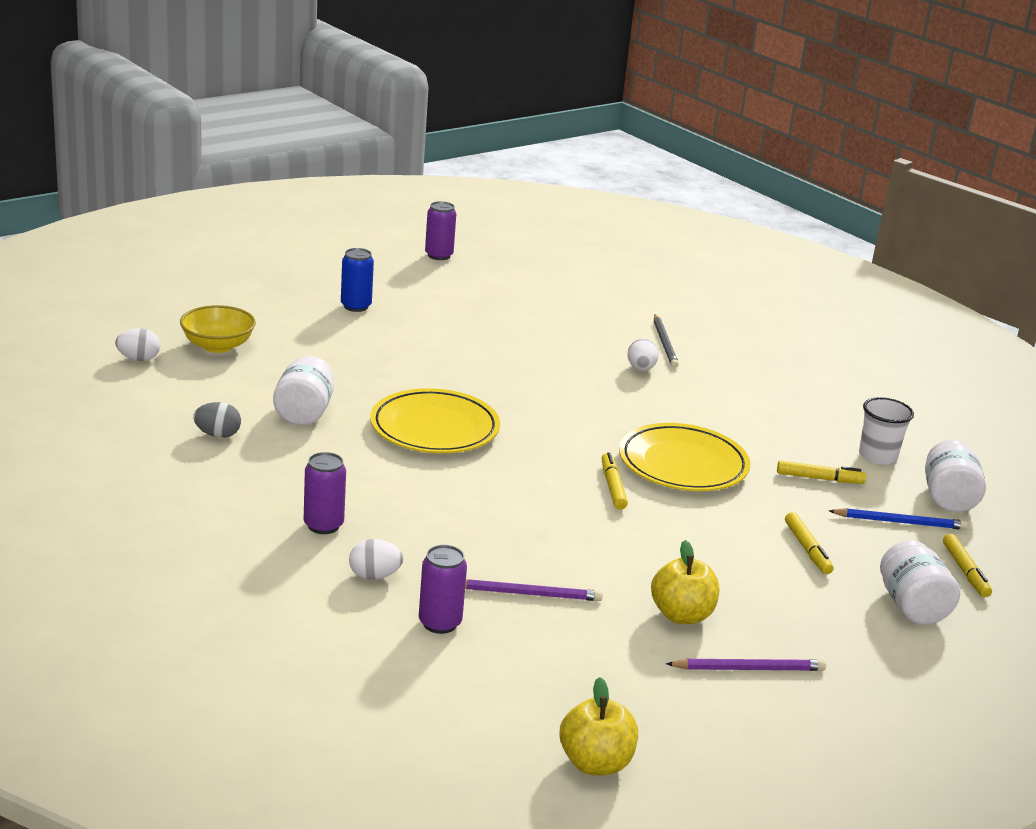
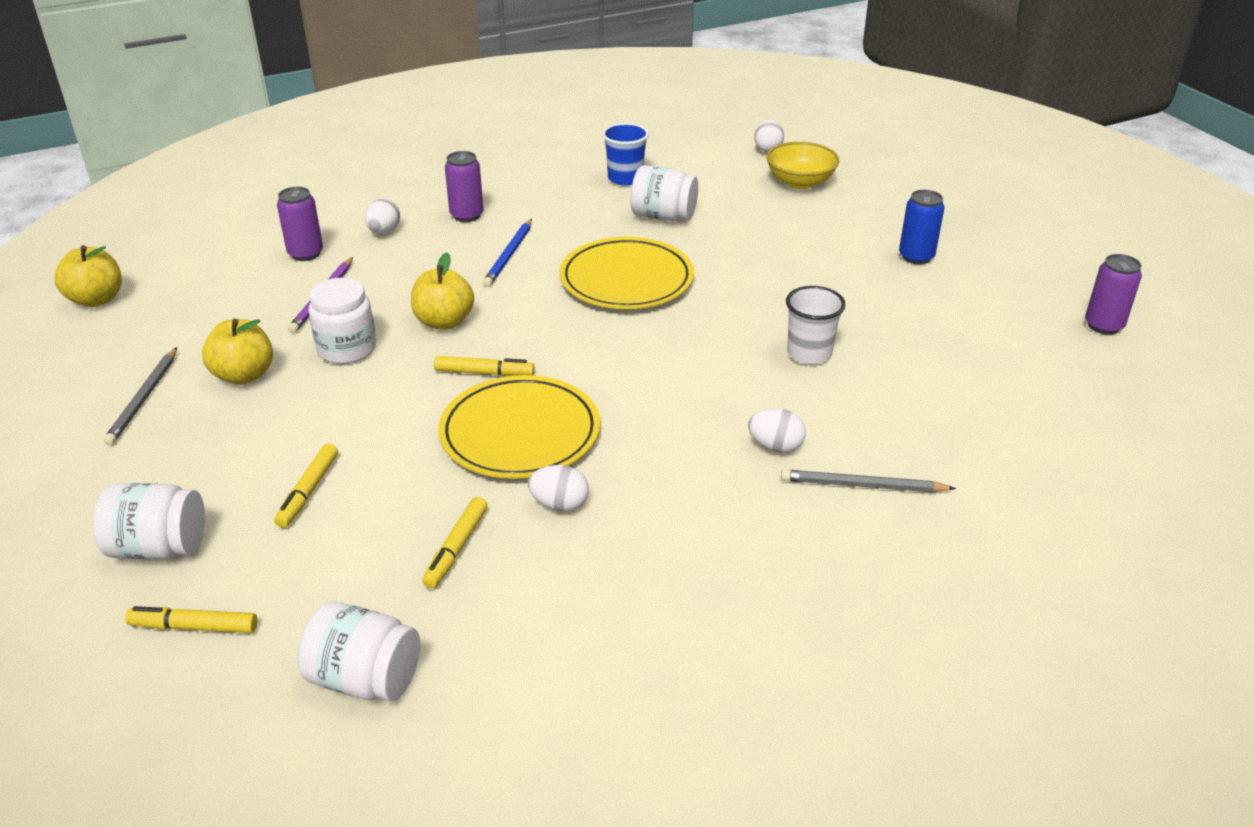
camera: 105 degrees right, 10 degrees up
(217, 435) = (625, 178): grey egg -> blue cup
(543, 515) = (444, 322): none -> yellow apple
(611, 563) = (347, 349): none -> white jar
(748, 668) = (144, 398): purple pencil -> grey pencil
(750, 443) = (559, 504): none -> white egg
(807, 549) = (308, 491): yellow marker -> yellow marker turned 75 degrees counterclockwise
(877, 456) = (501, 633): white cup -> white cup (809, 353)
(900, 522) = (328, 598): blue pencil -> blue pencil (509, 255)

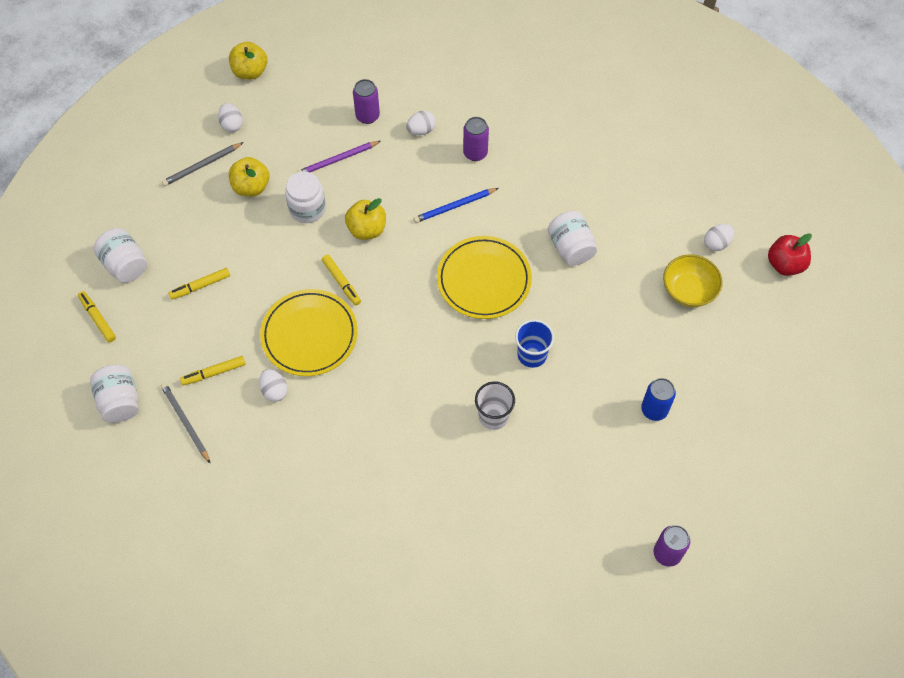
camera: 50 degrees right, 25 degrees up
(625, 178) = (596, 195): blue cup -> blue cup (532, 355)
(775, 446) = (395, 452): white egg -> white egg (232, 125)
(834, 131) = (785, 264): none -> red apple
(862, 486) = (397, 510): grey pencil -> grey pencil (185, 422)

